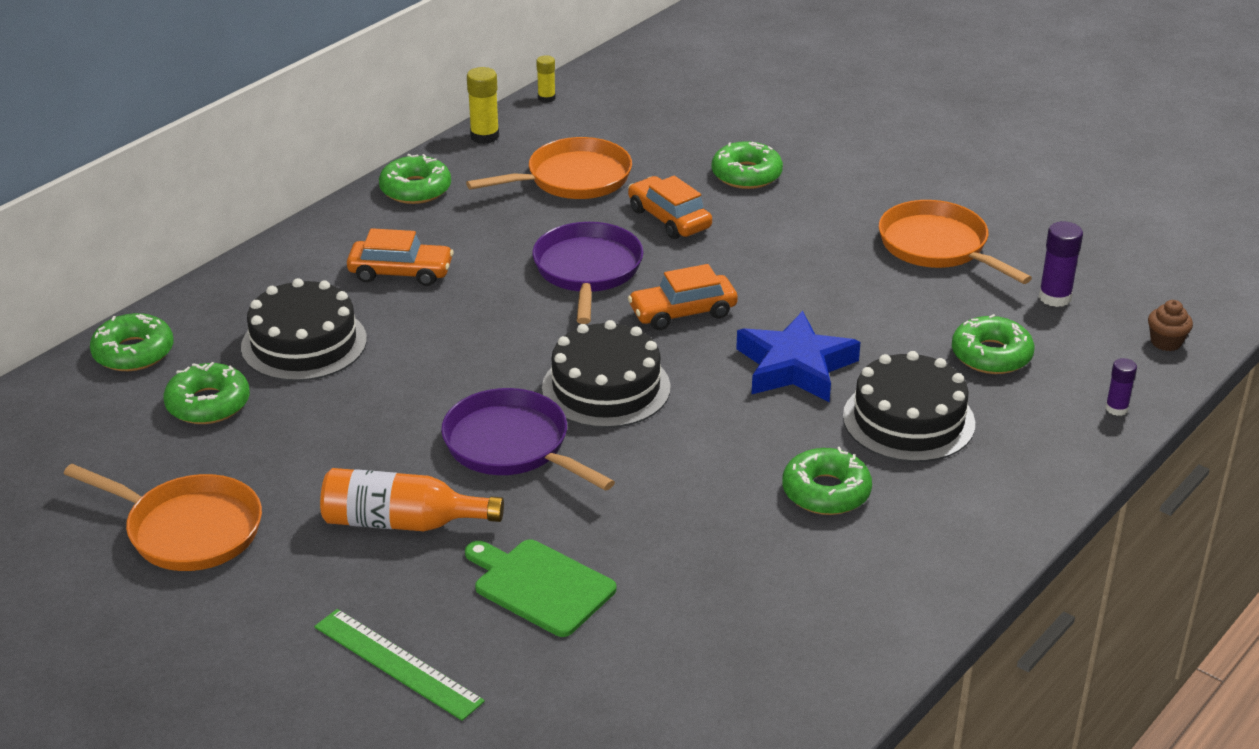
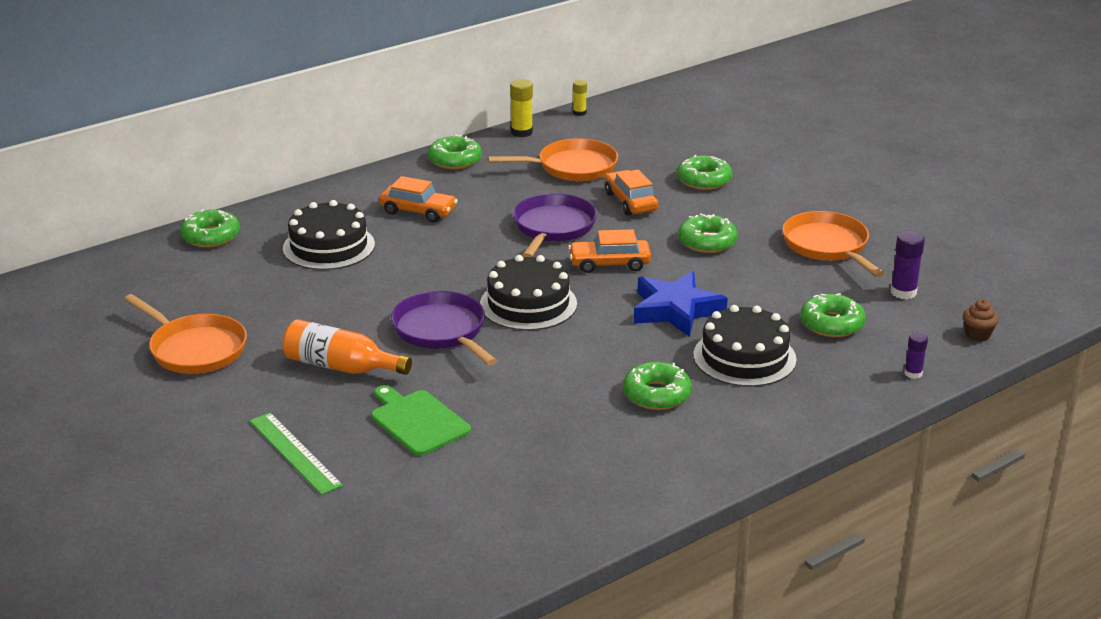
camera: 15 degrees right, 5 degrees down
(208, 404) = (245, 275): green donut -> green donut (707, 242)

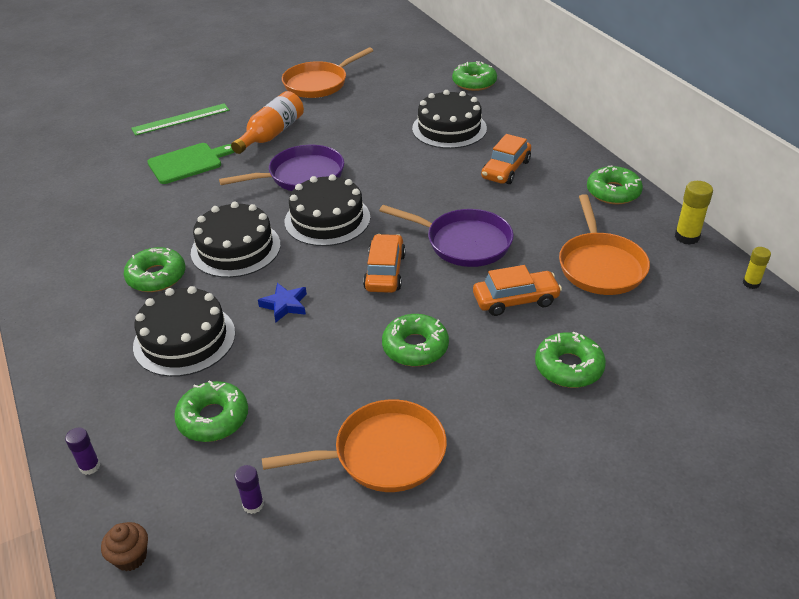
camera: 100 degrees right, 10 degrees up
(594, 353) = (236, 248): none -> black cake
(675, 310) = (285, 305): blue star -> blue star, size x0.53
(903, 292) = (253, 504): purple glue stick -> purple glue stick, size x0.64

